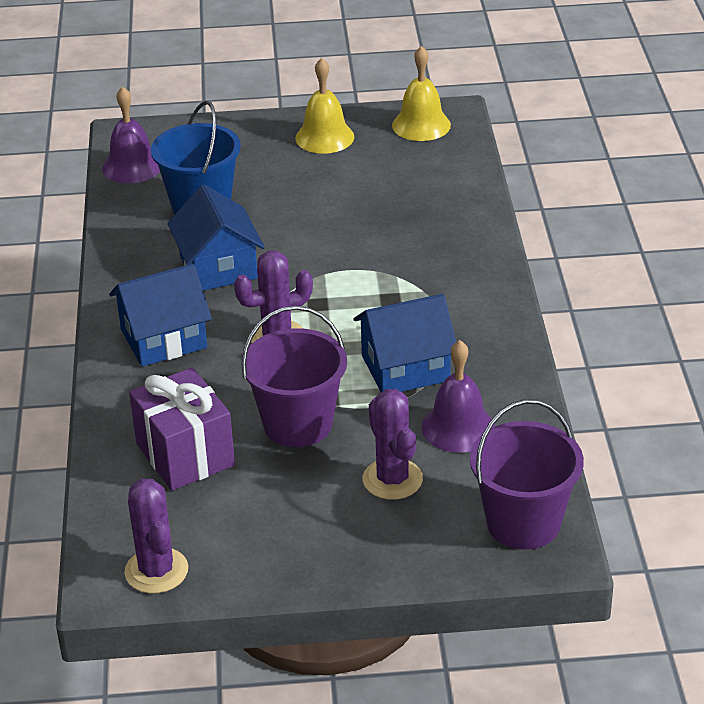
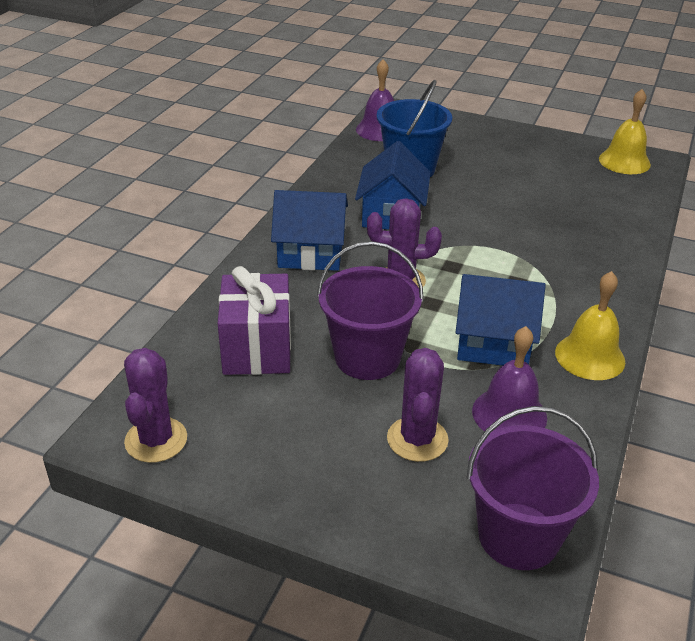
camera: 25 degrees right, 0 degrees up
(324, 137) = (539, 149): yellow bell -> yellow bell (590, 356)

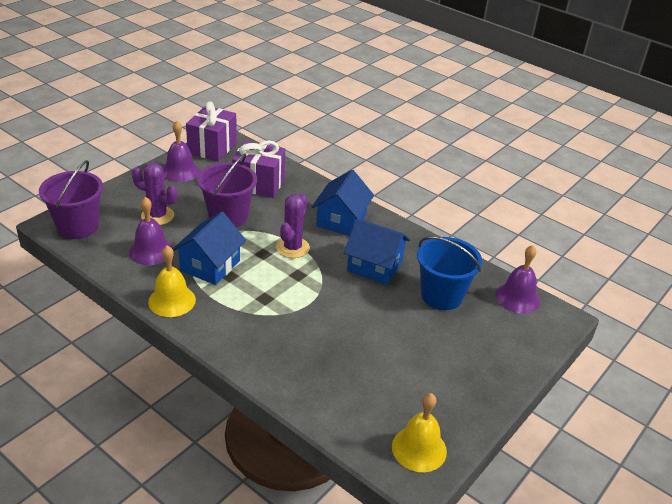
camera: 105 degrees right, 0 degrees up
(156, 440) = (212, 148): purple cactus -> purple gift
(262, 458) = (180, 171): none -> purple bell

